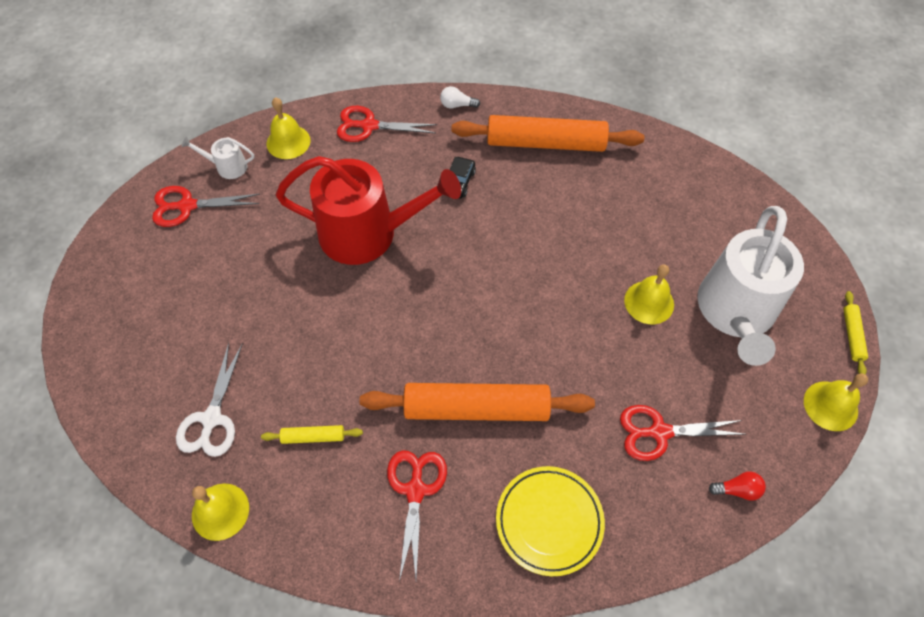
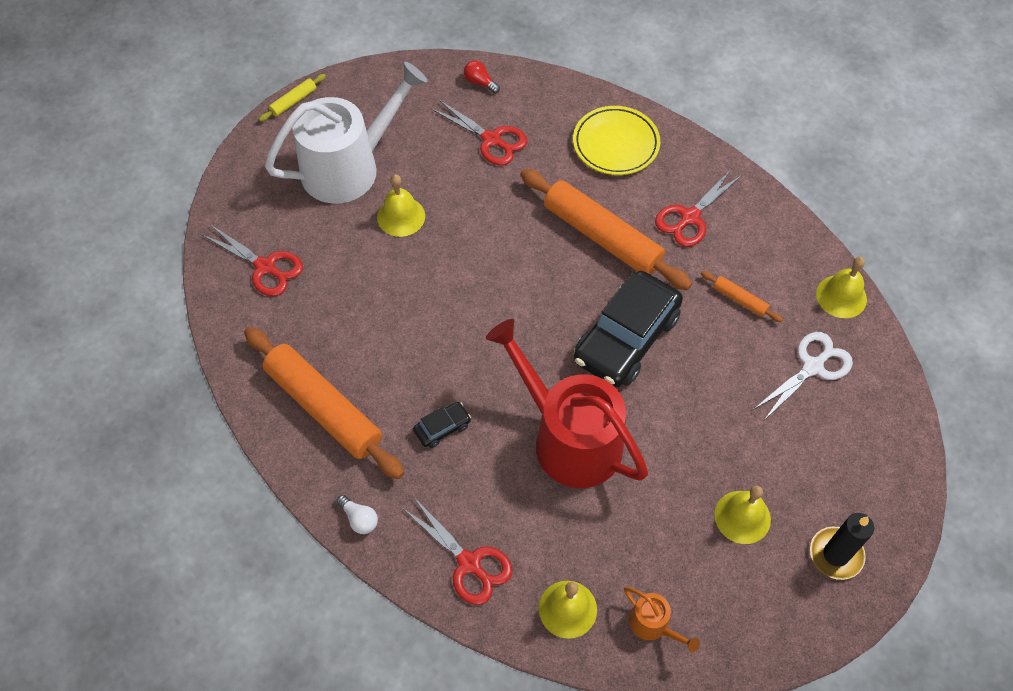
camera: 140 degrees left, 0 degrees up
(121, 284) = (836, 554): none -> black candle
(187, 206) = (724, 603): red scissors -> red scissors (265, 267)
(228, 167) = (653, 624): white watering can -> orange watering can
(313, 437) = (739, 299): yellow rolling pin -> orange rolling pin
(384, 332) = (626, 338): none -> black car
(830, 405) = (365, 79): yellow bell -> yellow bell (742, 517)

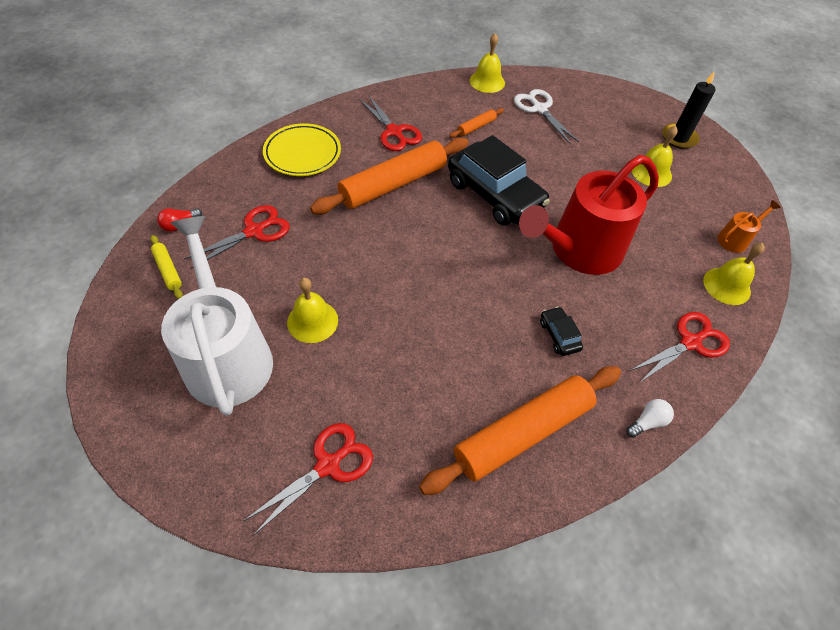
camera: 80 degrees left, 5 degrees down
(293, 101) = (99, 395): yellow rolling pin -> yellow rolling pin (168, 270)

